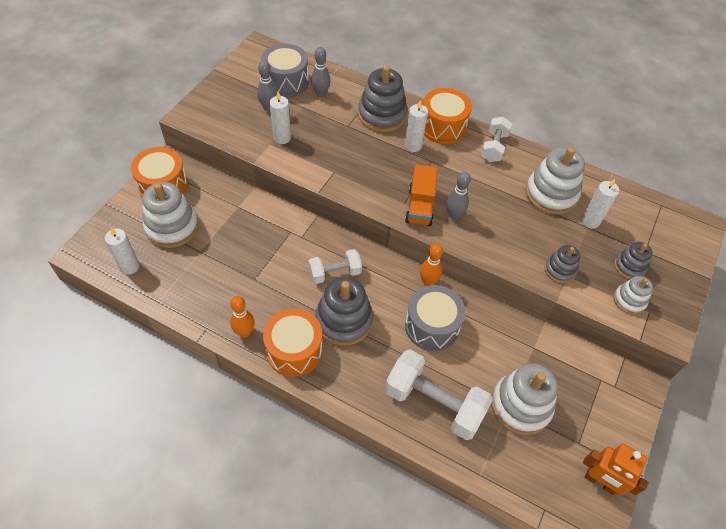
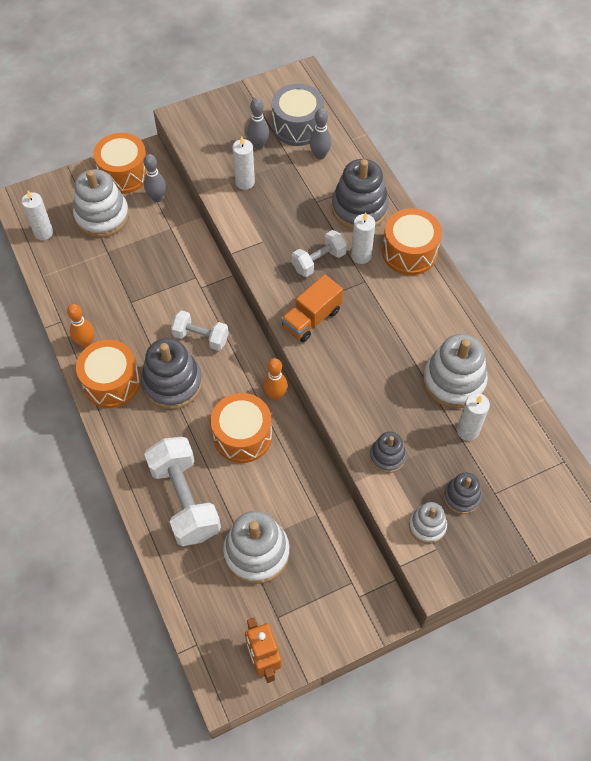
camera: 40 degrees right, 5 degrees up
(432, 326) = (242, 436): grey drum -> orange drum
(454, 215) = (336, 345): grey bowling pin -> grey bowling pin (157, 198)
(494, 147) = (442, 301): white dumbbell -> white dumbbell (319, 261)

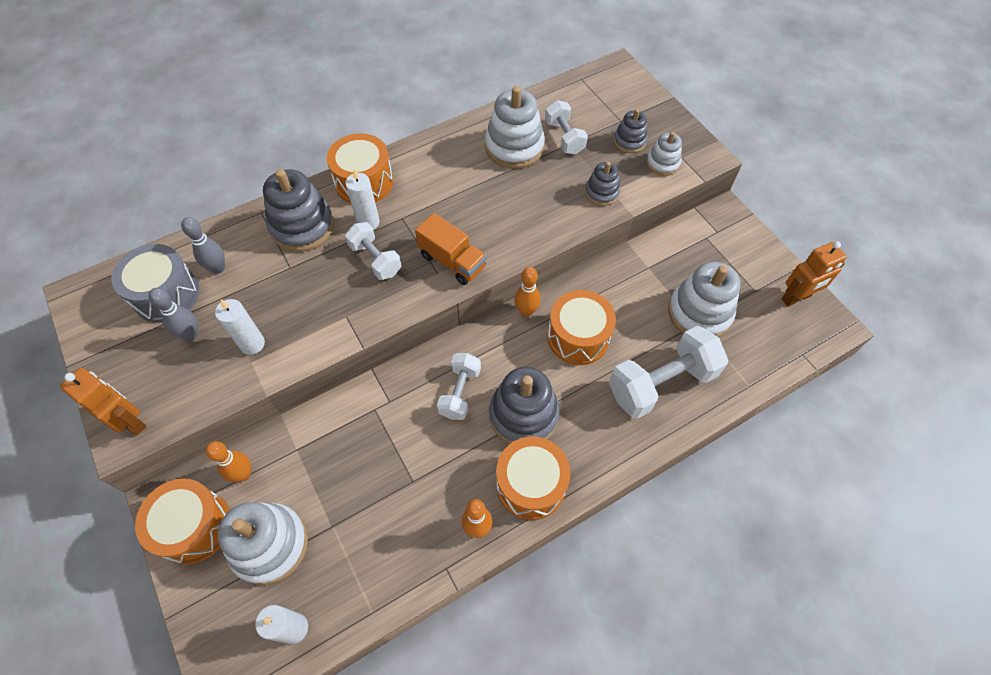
camera: 95 degrees left, 0 degrees up
(157, 198) = (243, 474): grey bowling pin -> orange bowling pin
(192, 120) = (130, 421): none -> orange robot
(467, 431) = (564, 137): white candle -> white dumbbell

